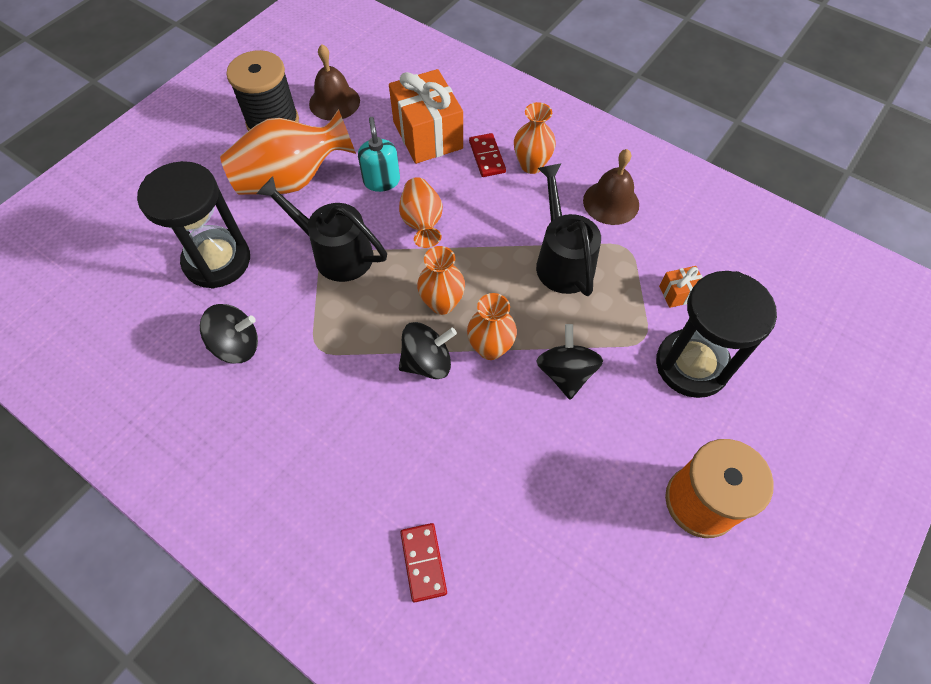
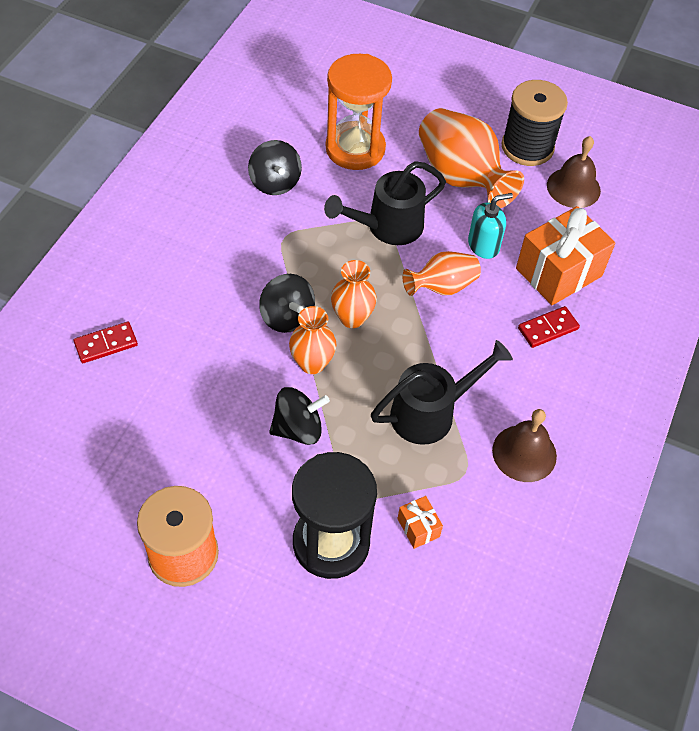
camera: 75 degrees right, 5 degrees down
(217, 261) = (355, 149): black hourglass -> orange hourglass
(335, 252) = (387, 227): black watering can -> black watering can turned 135 degrees counterclockwise
(531, 165) = (551, 371): orange vase -> none

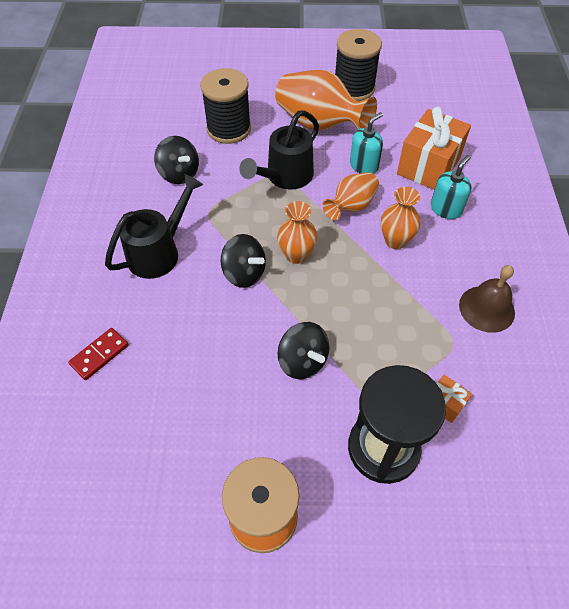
camera: 20 degrees left, 0 degrees up
(298, 428) = (302, 361): black spinning top -> black spinning top turned 90 degrees clockwise
(312, 363) = (284, 303): orange vase -> orange vase (395, 241)
(355, 149) = (229, 129): orange hourglass -> black spool
(431, 412) = (400, 305): black watering can -> black watering can (159, 252)
(548, 329) = (446, 209): red domino -> turquoise soap dispenser
(573, 187) = (402, 105): brown bell -> none

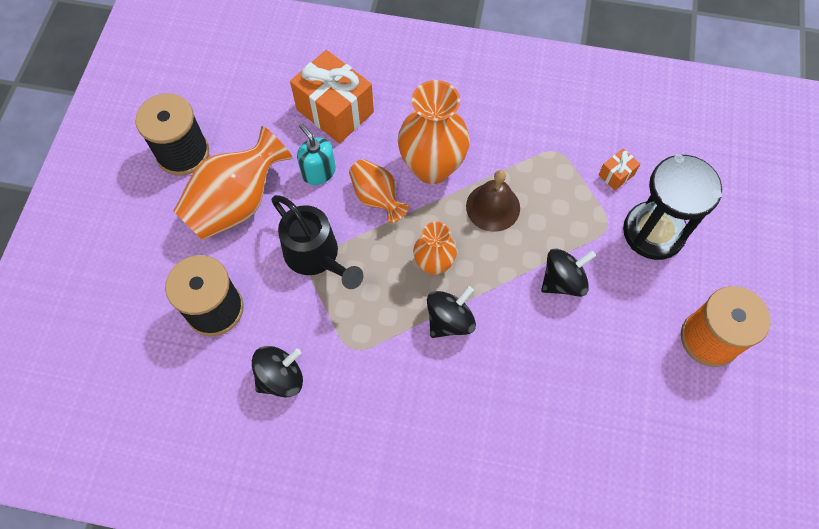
camera: 80 degrees left, 10 degrees up
(99, 355) = (534, 482): red domino -> none
(159, 252) = (403, 409): black watering can -> none
(395, 241) = (432, 167): orange vase -> orange vase, size x1.71
(446, 209) = (399, 112): turquoise soap dispenser -> none
(486, 308) = (524, 114): brown bell -> brown bell (493, 207)

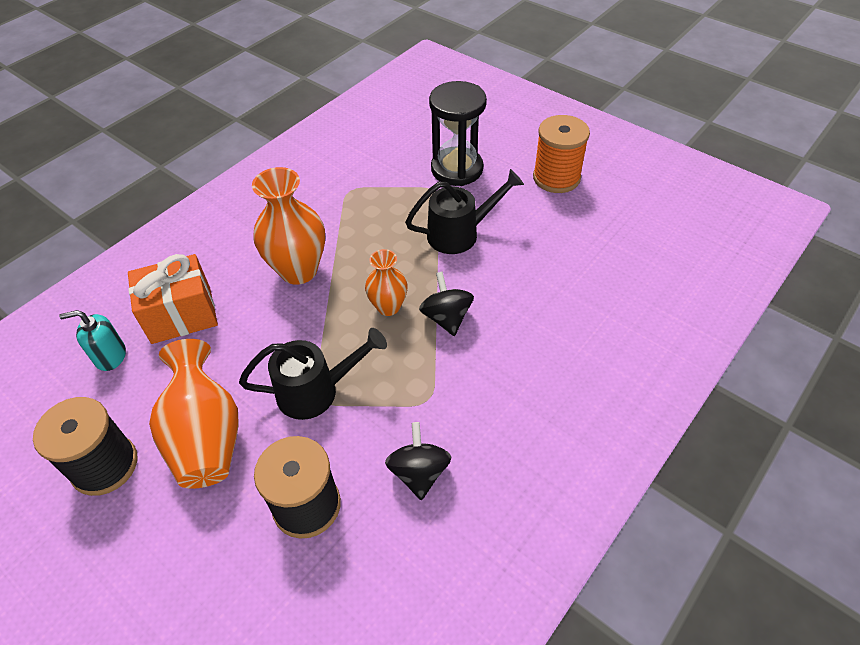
camera: 60 degrees left, 15 degrees down
(318, 172) = (232, 353): turquoise soap dispenser -> turquoise soap dispenser (110, 356)
(377, 198) = (295, 320): orange vase -> none
(493, 207) = (366, 247): brown bell -> none
(563, 281) = (460, 233): black spinning top -> black watering can
(616, 175) = (396, 168): orange gift -> none

